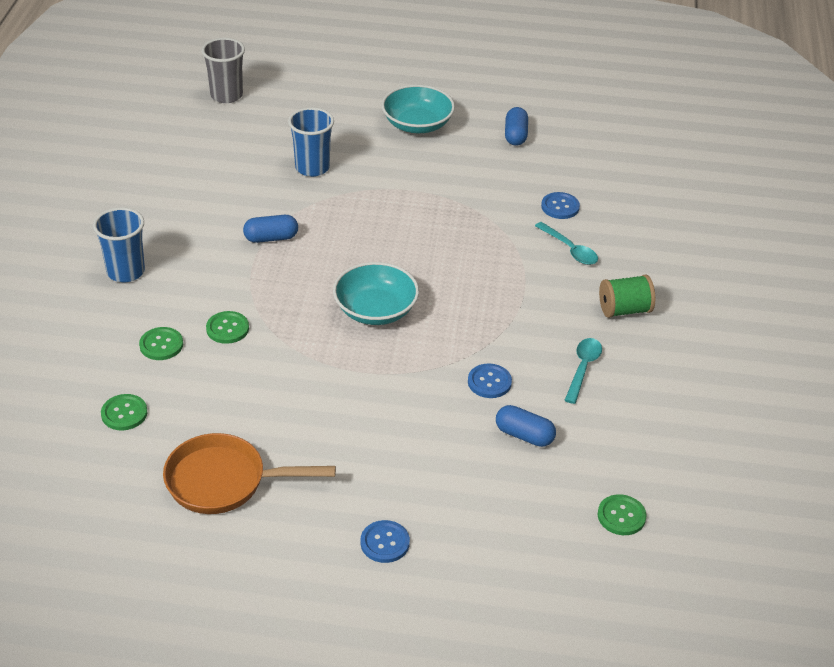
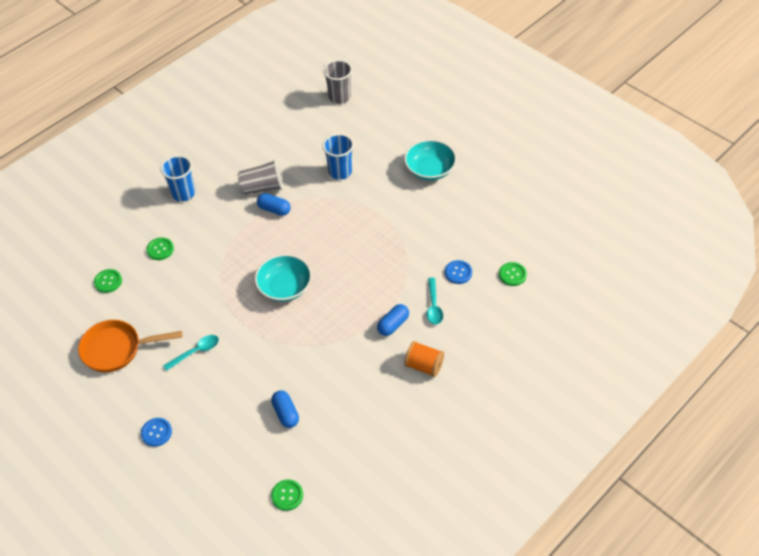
camera: 40 degrees right, 10 degrees up
(224, 481) = (117, 349): orange pan -> orange pan turned 45 degrees counterclockwise
(227, 328) = (200, 257): green button -> green button (512, 274)
(229, 222) = (262, 187): none -> grey cup
(489, 382) = (300, 369): blue button -> none
(515, 135) = (482, 206): blue capsule -> blue capsule (393, 325)
(583, 368) = (360, 390): turquoise spoon -> turquoise spoon (196, 352)
(624, 310) = (424, 366): green spool -> orange spool

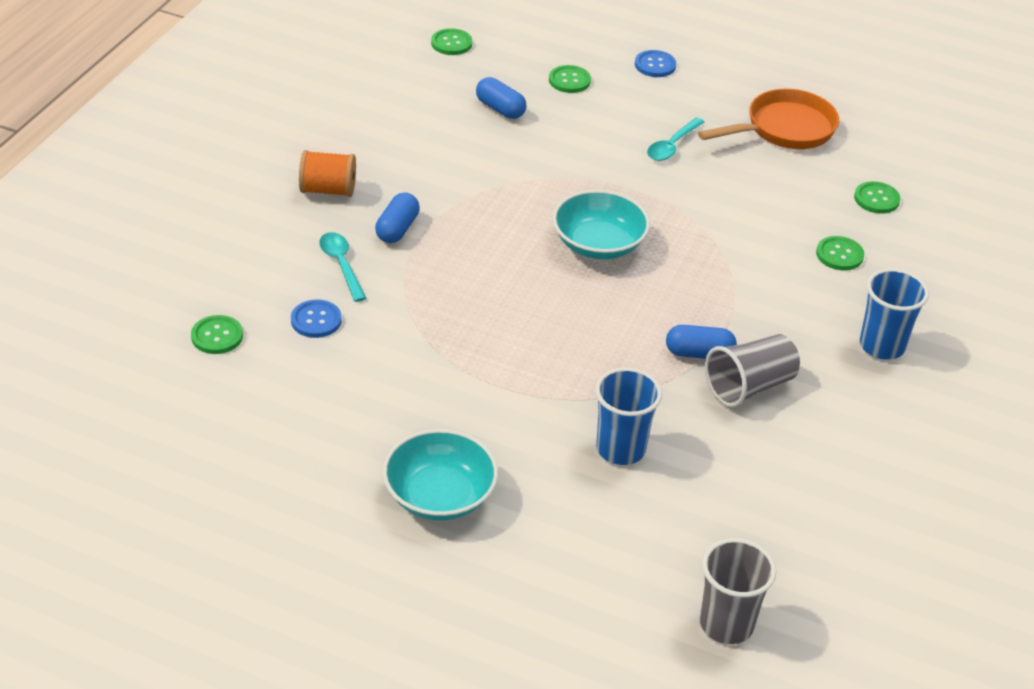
camera: 155 degrees right, 10 degrees down
(224, 431) = (569, 80): none -> green button

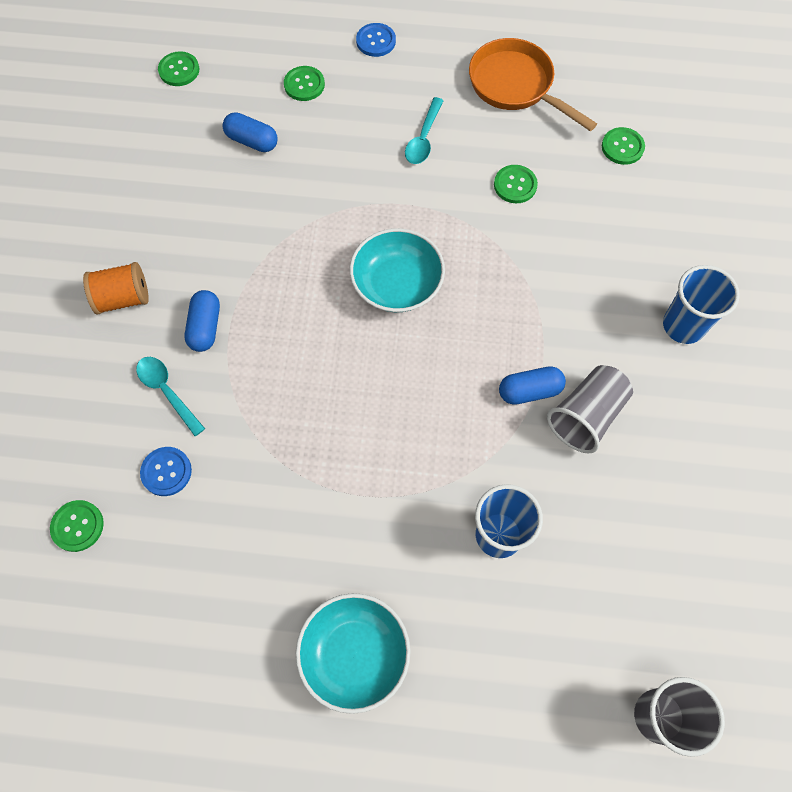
camera: 15 degrees left, 25 degrees up
(784, 129) = (515, 86): orange pan -> orange pan turned 90 degrees counterclockwise
(839, 255) = (612, 226): green button -> green button (515, 185)

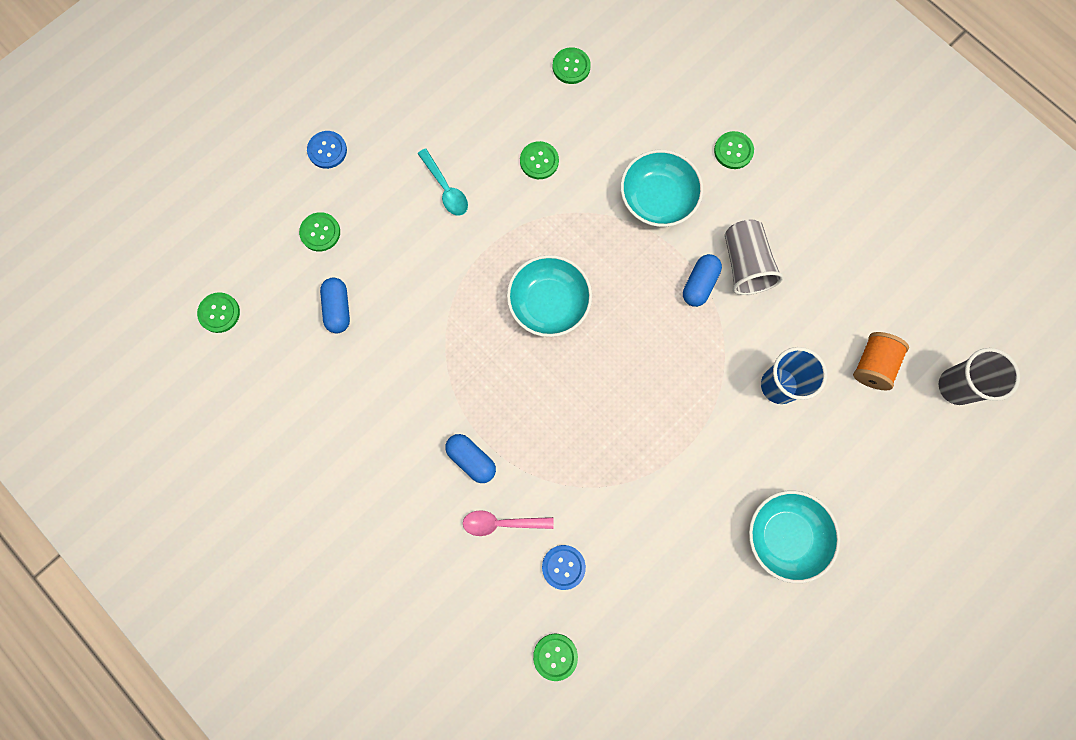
camera: 50 degrees left, 10 degrees up
(123, 298) = (396, 501): orange spool -> orange spool (872, 365)
(167, 392) = (501, 523): turquoise spoon -> pink spoon
(252, 141) = (338, 309): blue capsule -> blue capsule turned 75 degrees counterclockwise
(515, 86) = (458, 90): orange pan -> none
(575, 298) = (657, 198): none -> turquoise bowl
(683, 326) = (733, 151): blue cup -> green button

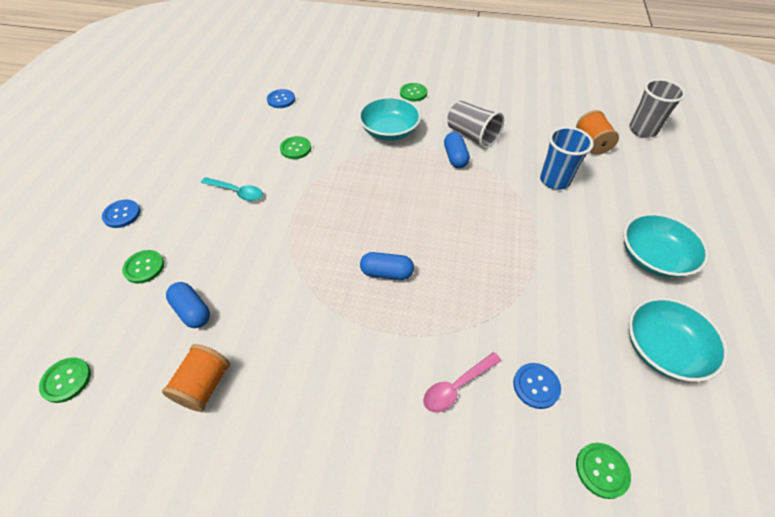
camera: 35 degrees left, 25 degrees down
(314, 387) = (204, 385): none -> orange spool
(471, 459) = (391, 353): blue capsule -> blue capsule (386, 273)
(549, 303) = (366, 216): turquoise bowl -> turquoise bowl (662, 349)
(571, 66) = (281, 100): green button -> blue button

